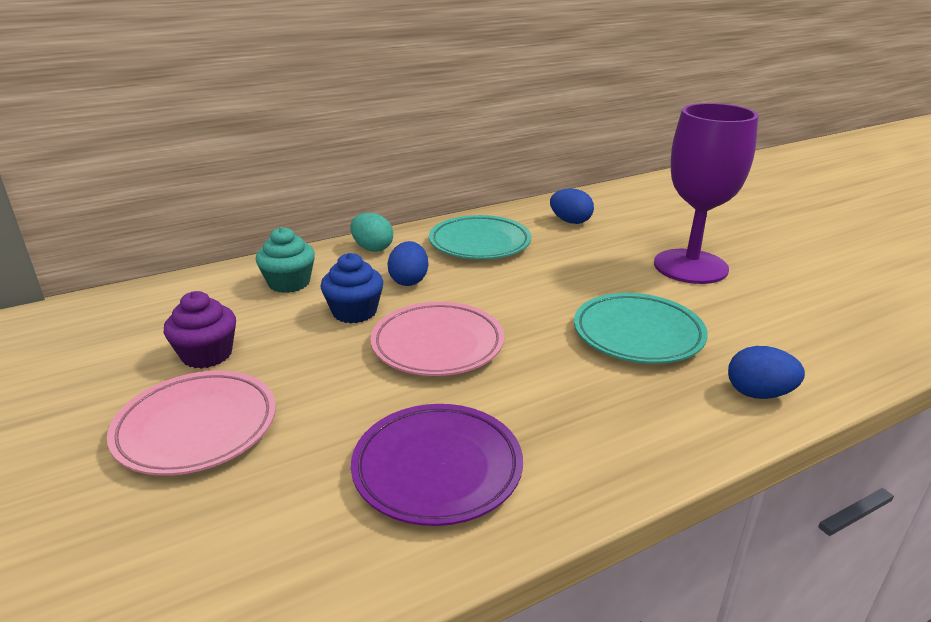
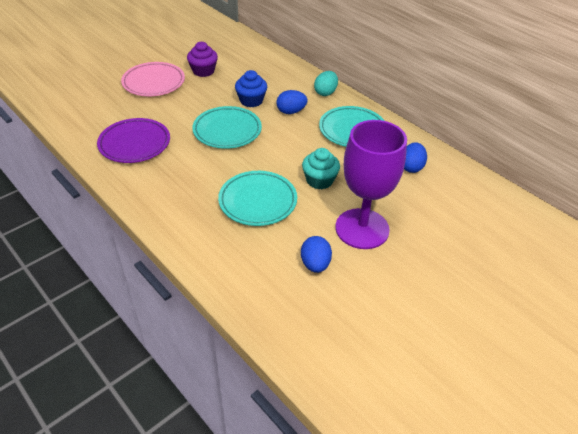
camera: 75 degrees right, 15 degrees up
(289, 283) = (273, 76): turquoise cupcake -> turquoise cupcake (319, 180)
(437, 345) = (227, 131): pink plate -> turquoise plate
(758, 393) = (206, 249): blue egg -> blue egg (315, 264)

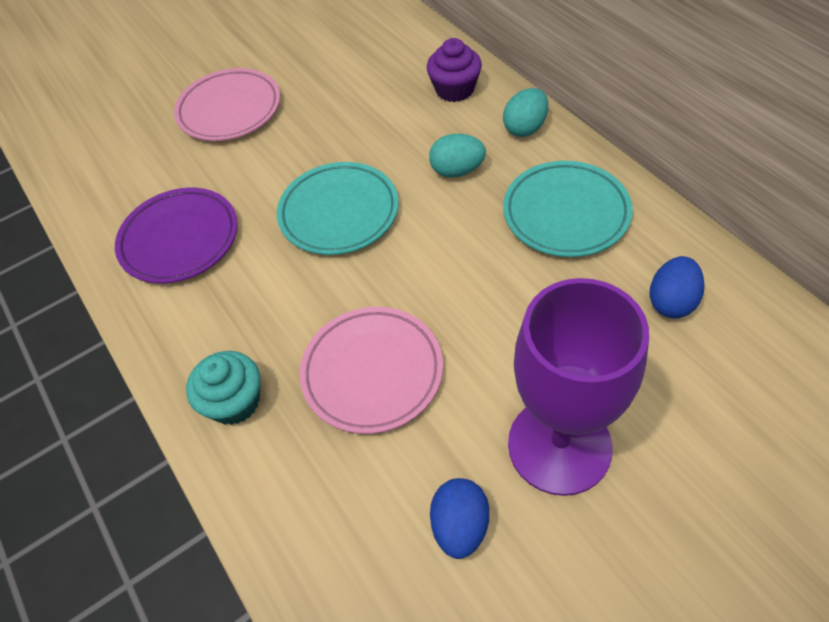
camera: 15 degrees right, 10 degrees up
(203, 71) = (315, 84): purple cupcake -> purple cupcake (455, 89)
(251, 101) = (389, 147): blue cupcake -> none
(258, 201) = (372, 372): turquoise plate -> pink plate
(291, 111) = (457, 170): blue egg -> turquoise egg
(319, 180) = (491, 328): turquoise cupcake -> turquoise cupcake (234, 402)

